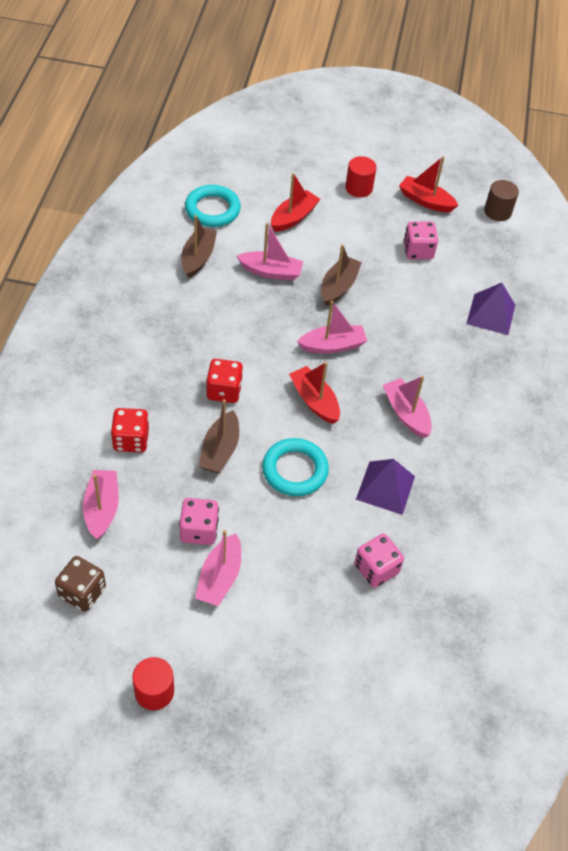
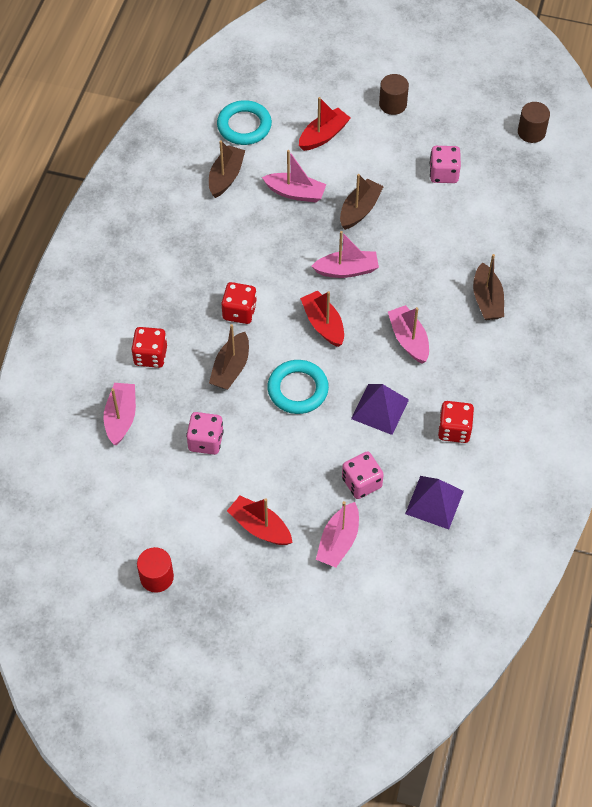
camera: 10 degrees right, 5 degrees up
(82, 592) = (100, 490): brown dice -> none
(220, 577) = (221, 483): pink boat -> pink boat (338, 541)
(358, 188) = (392, 104): red cylinder -> brown cylinder
(425, 201) = (459, 119): red boat -> red boat (260, 527)
(467, 506) = (454, 430): none -> red dice
(480, 371) = (487, 300): none -> brown boat
(491, 314) = (506, 242): purple pyramid -> purple pyramid (434, 502)

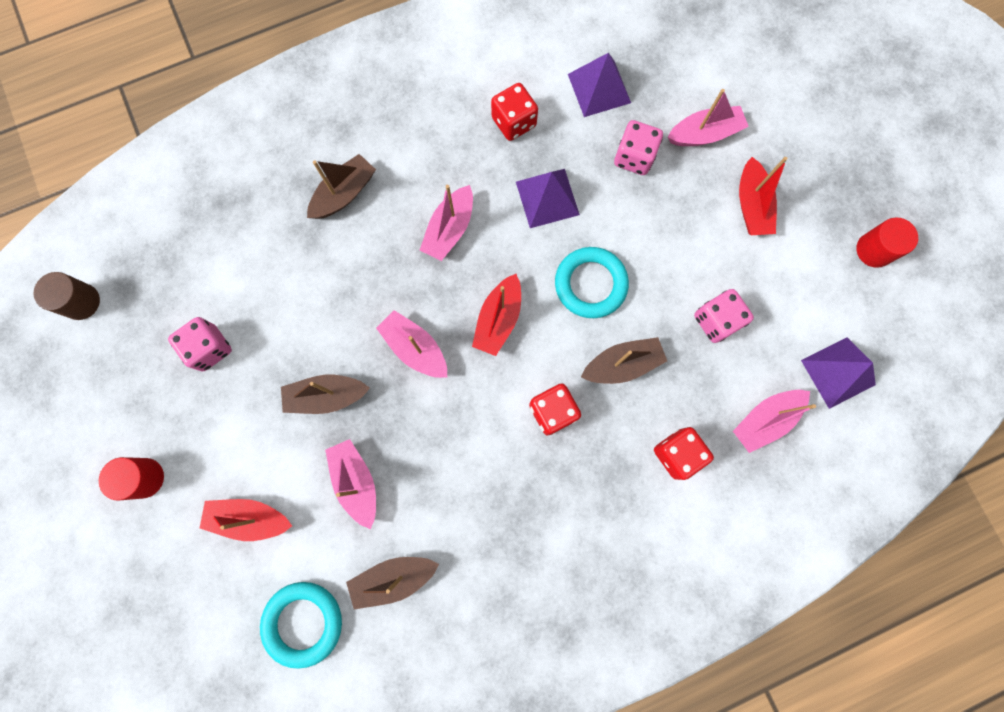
camera: 130 degrees left, 20 degrees up
(105, 483) = (838, 372): none -> purple pyramid
(392, 104) = (144, 478): brown cylinder -> red cylinder

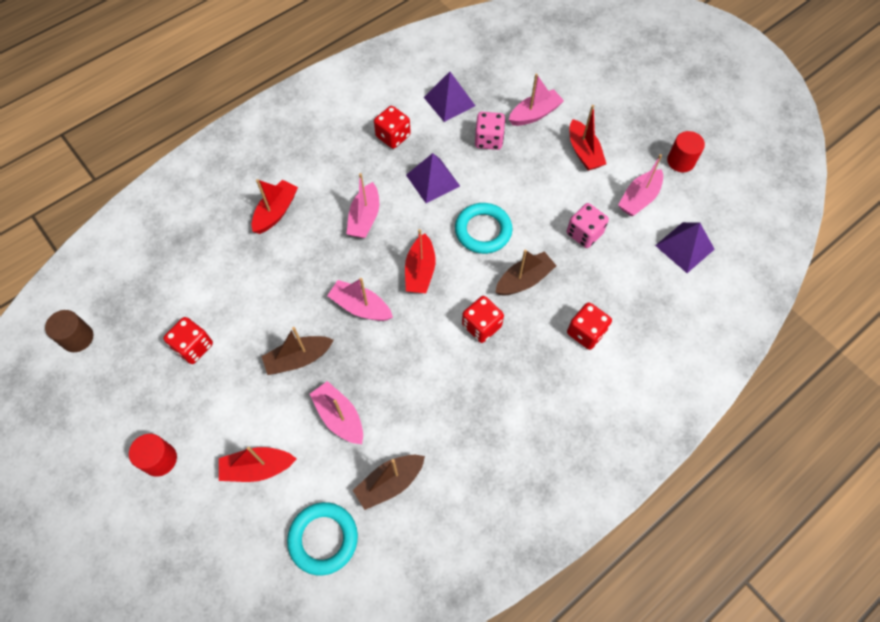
camera: 15 degrees left, 15 degrees down
(210, 348) = (193, 347): pink dice -> red dice
(344, 194) = (276, 212): brown boat -> red boat
(765, 420) = (643, 292): pink boat -> pink boat (639, 198)

